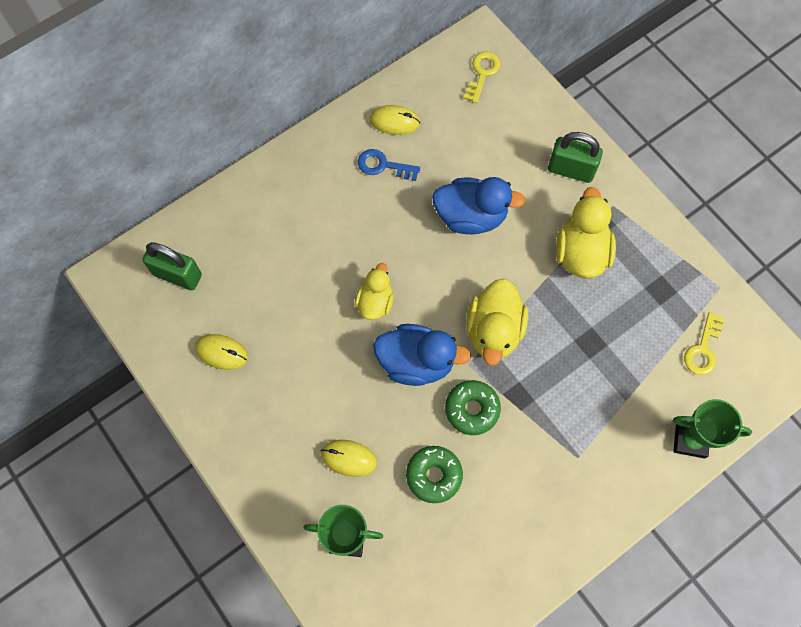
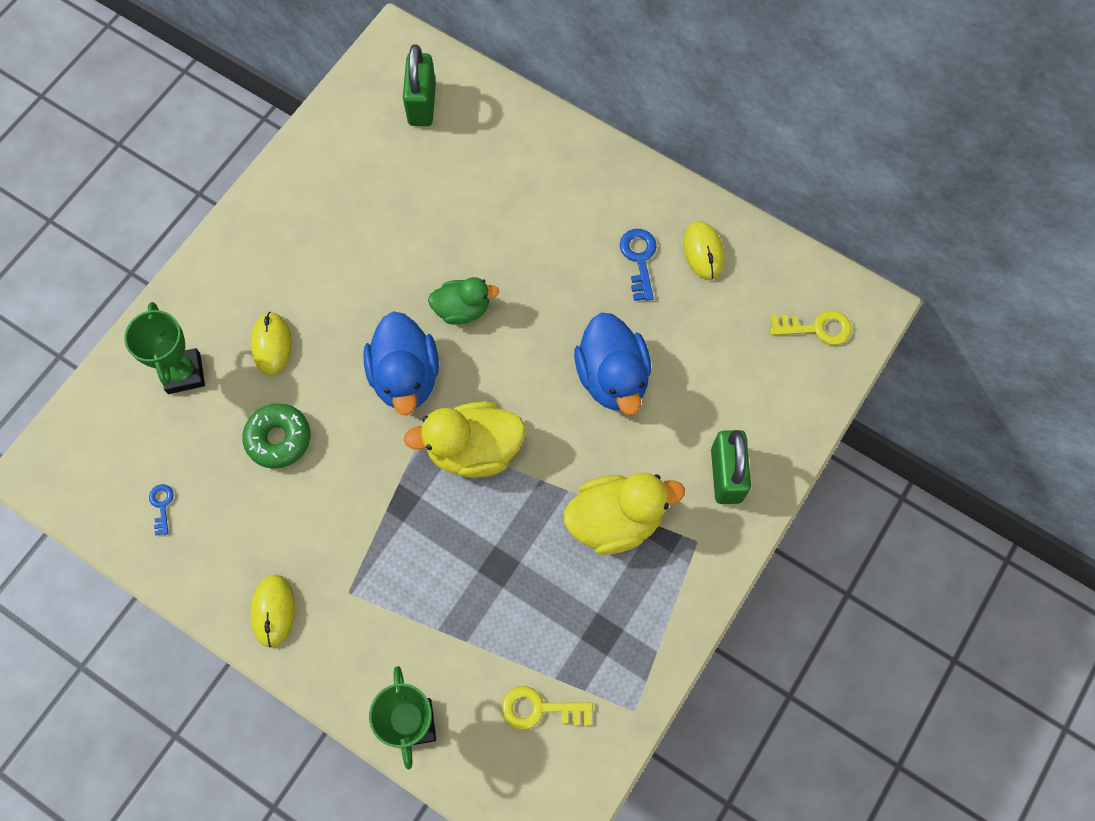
camera: 70 degrees right, 0 degrees up
(221, 352) = (349, 178): yellow mouse -> yellow mouse (273, 611)
(375, 302) = (462, 309): yellow duck -> green duck
(459, 587) = (162, 505): none -> blue key
(472, 409) = (369, 455): green donut -> none

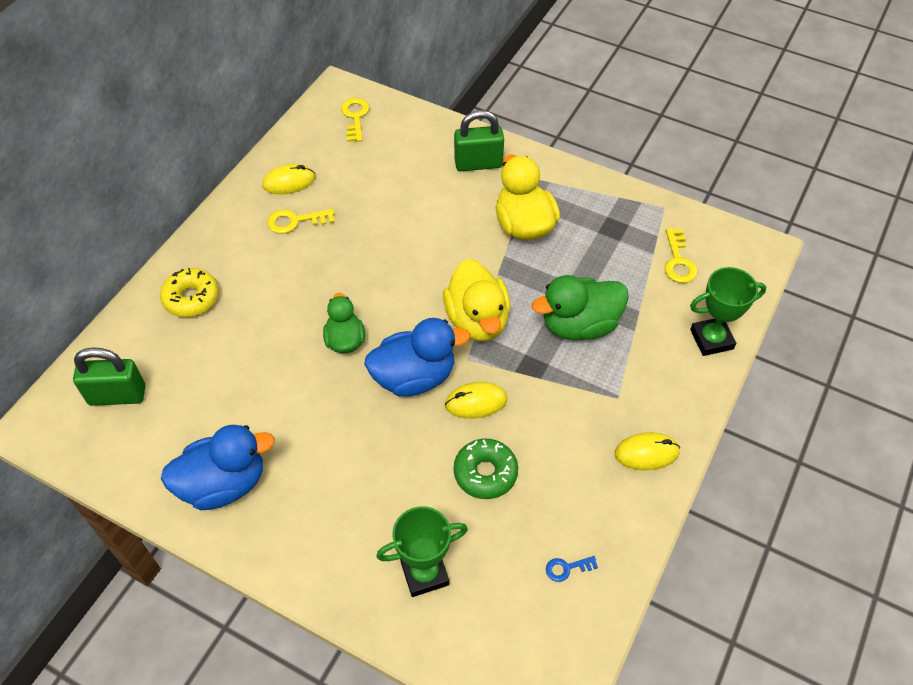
camera: 95 degrees left, 15 degrees down
(271, 344) = (388, 494): yellow mouse -> yellow mouse (476, 402)
(453, 565) = (579, 325): none -> green duck
(536, 160) = (191, 298): none -> yellow donut
(612, 377) = (404, 233): blue duck -> blue duck (224, 484)
(639, 259) = (295, 221): blue key -> yellow key

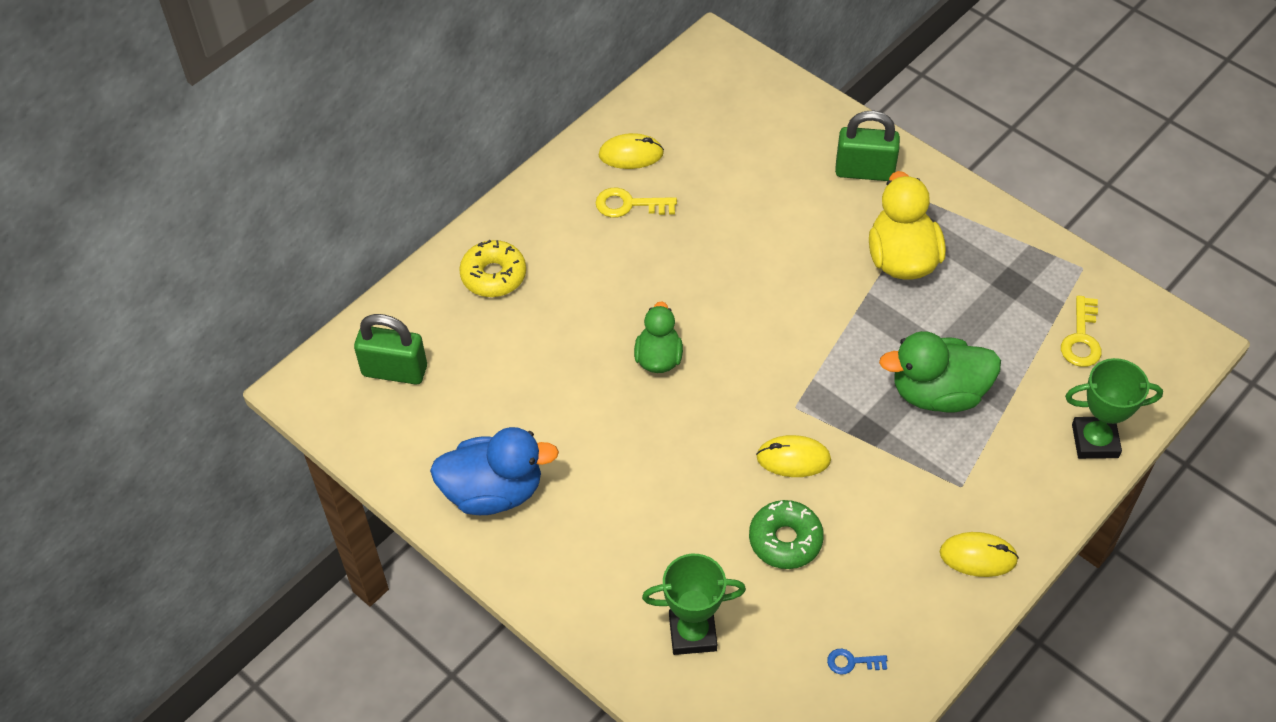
camera: 15 degrees right, 0 degrees up
(355, 117) = (727, 85): yellow key -> none
(414, 377) = (729, 416): blue duck -> none
(477, 320) = (817, 363): yellow duck -> none

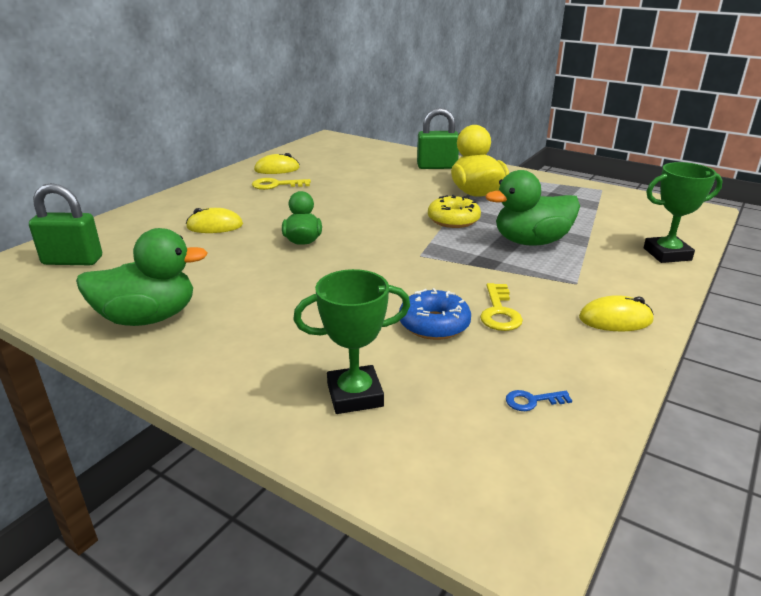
camera: 10 degrees left, 25 degrees down
(493, 275) = (170, 215): yellow donut -> yellow donut (453, 220)
(493, 491) = (148, 318): blue duck -> green duck
(785, 540) = (434, 324): green donut -> blue donut
(793, 458) = (427, 279): yellow mouse -> yellow mouse (215, 226)
(1081, 338) = (621, 214): yellow key -> yellow key (499, 312)

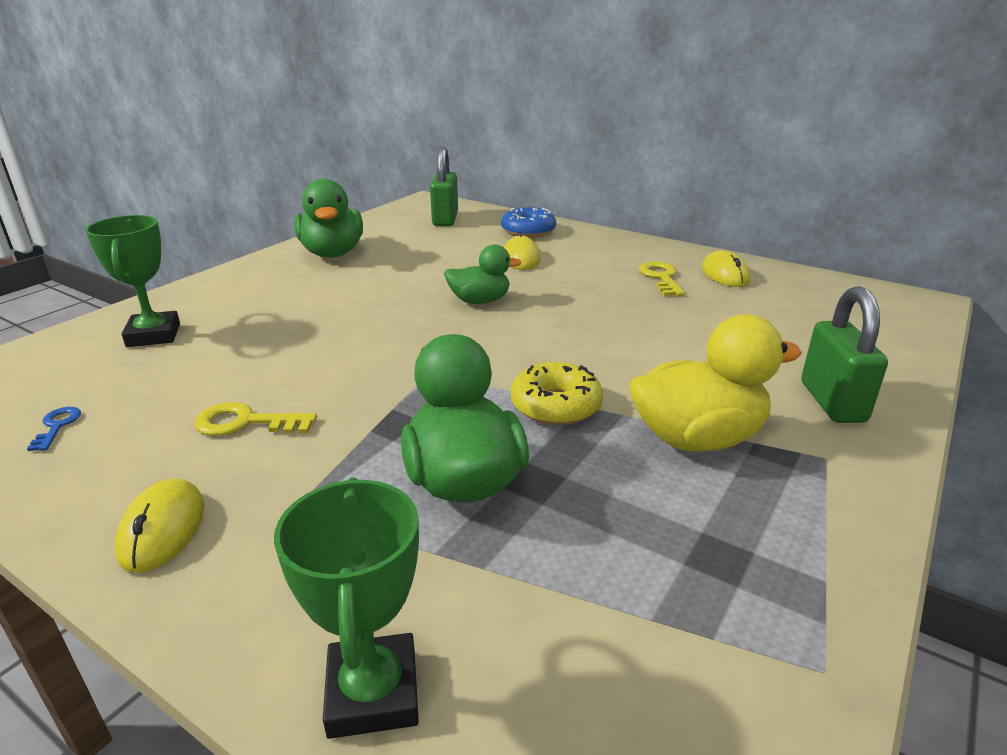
camera: 90 degrees right, 0 degrees up
(434, 324) = (245, 376): blue donut -> blue donut (528, 231)

